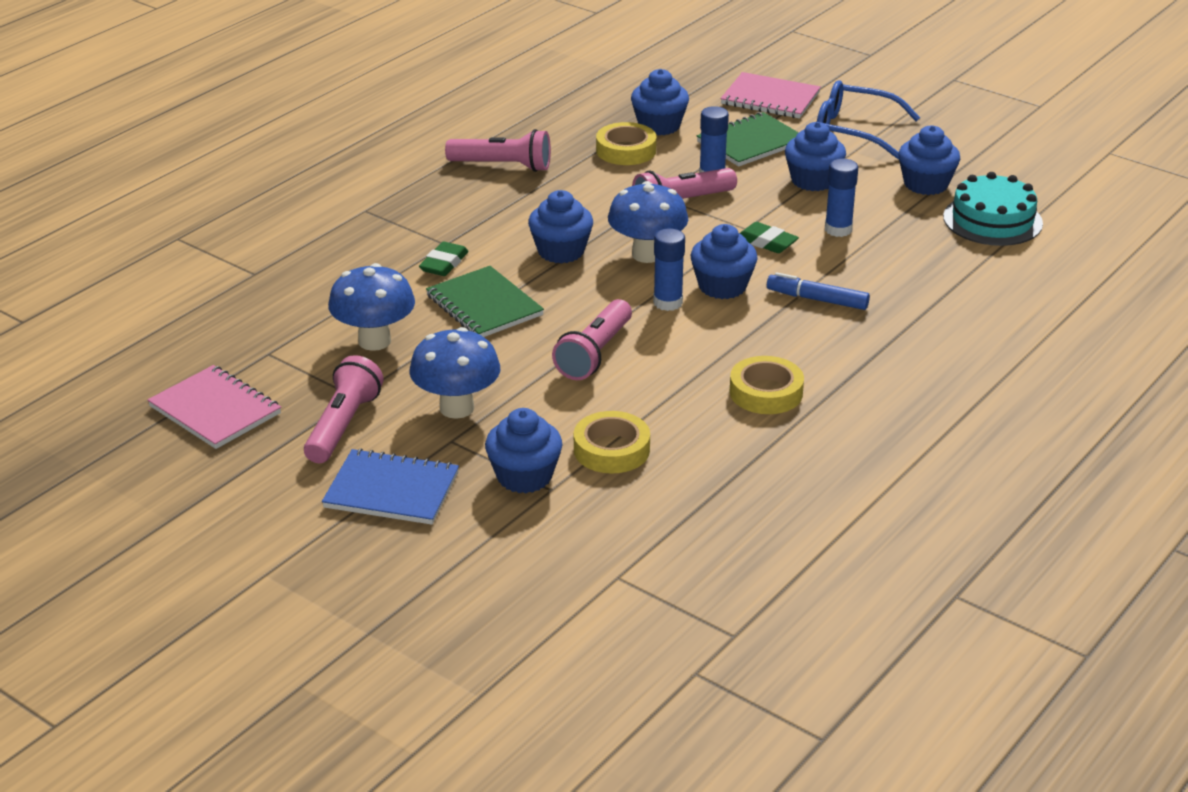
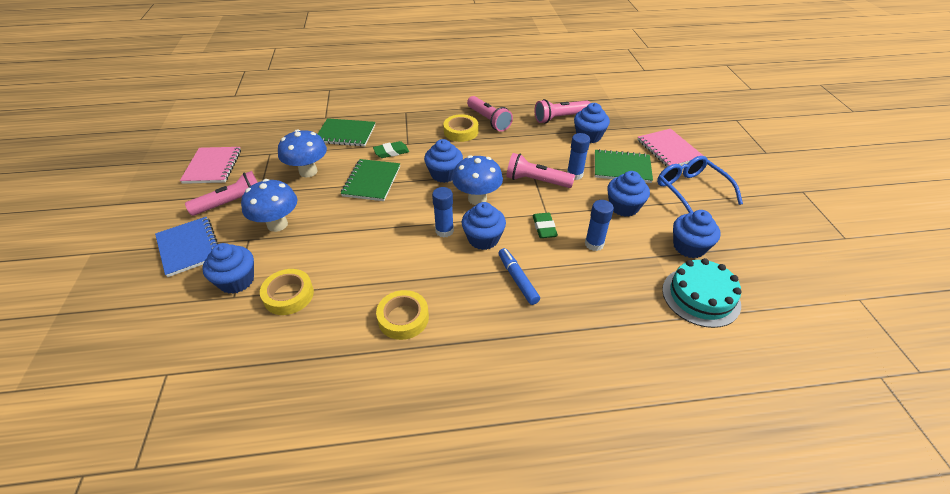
camera: 45 degrees right, 10 degrees up
(333, 276) = (346, 134): none -> green notebook
(594, 354) = (370, 236): pink flashlight -> pink flashlight (560, 118)
(626, 150) = (553, 140): yellow tape -> yellow tape (461, 132)

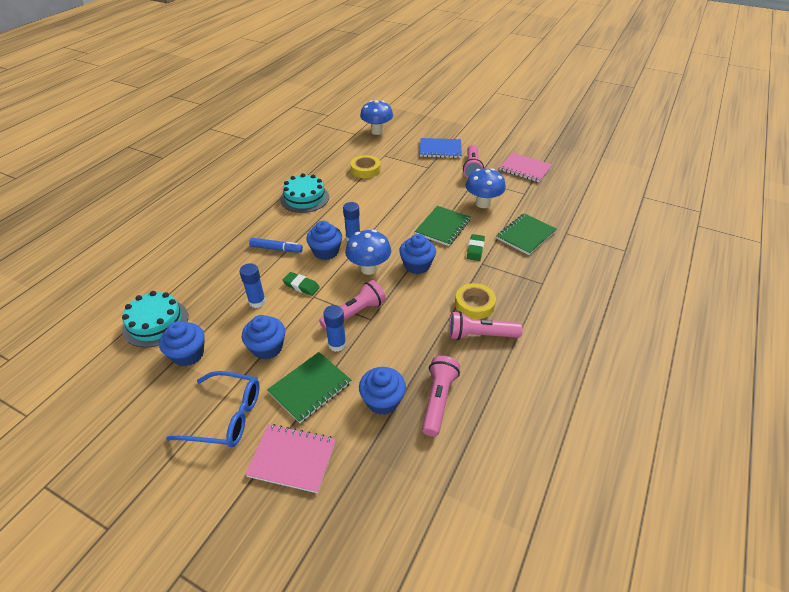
camera: 125 degrees right, 0 degrees up
(236, 281) = (395, 158): blue cupcake -> none
(277, 224) = (431, 179): blue mushroom -> blue mushroom (377, 131)
(372, 181) = (442, 227): green notebook -> green notebook turned 75 degrees clockwise
(403, 318) = (304, 198): yellow tape -> turquoise cake

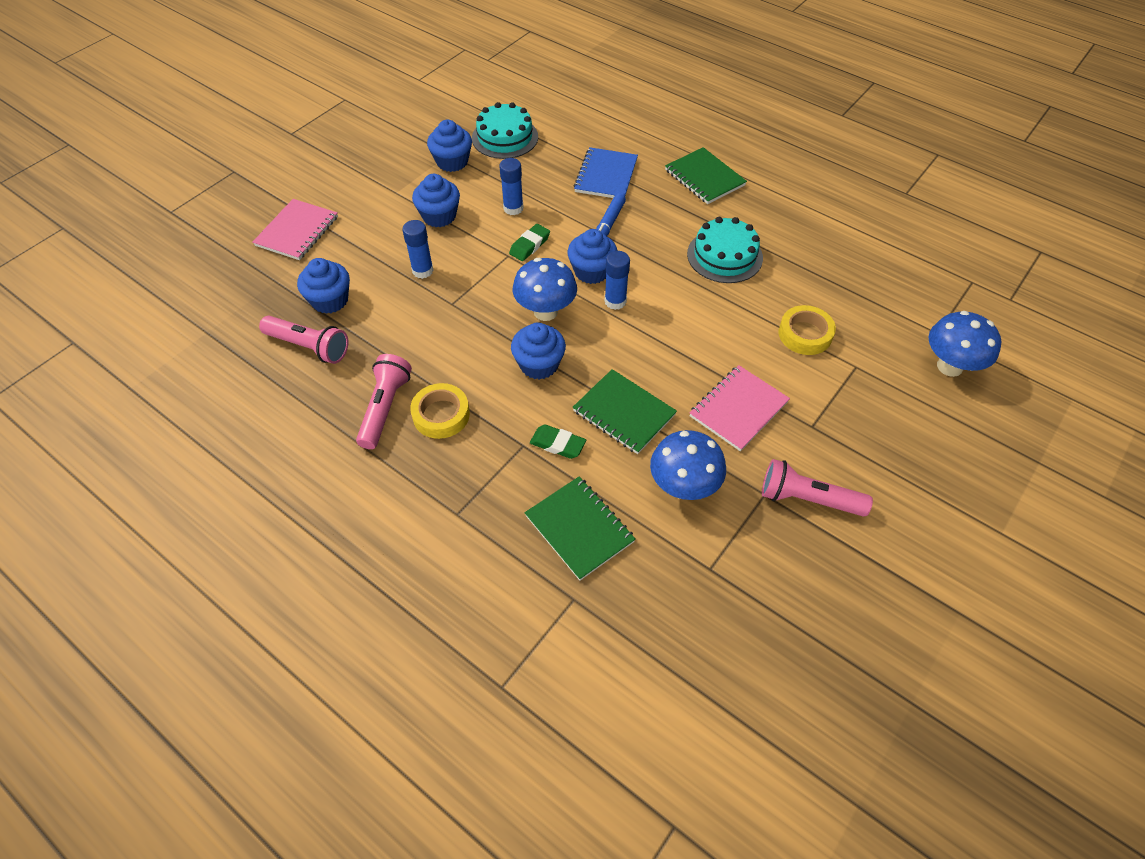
camera: 100 degrees right, 10 degrees up
(226, 416) = (364, 189): blue glasses -> none
(310, 388) = (372, 246): green notebook -> green notebook (704, 178)
(355, 313) = (466, 290): pink flashlight -> none
(440, 149) = (882, 459): blue notebook -> blue notebook (606, 175)
(525, 169) = (803, 600): pink notebook -> pink notebook (738, 409)

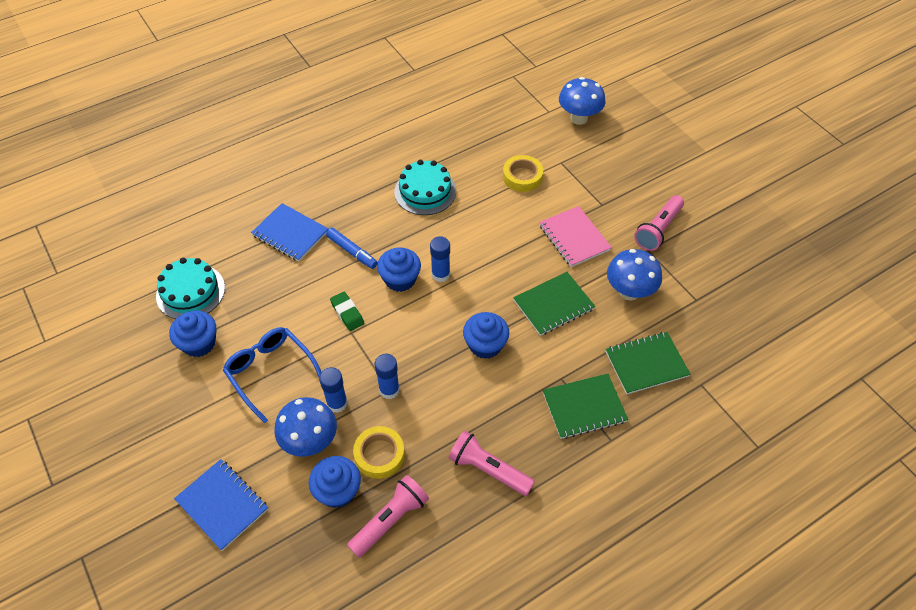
camera: 70 degrees left, 0 degrees up
(297, 231) = (222, 505): pink notebook -> blue notebook
(439, 216) = (271, 373): blue cupcake -> blue glasses
(441, 415) = (511, 428): yellow tape -> yellow tape (379, 455)
(513, 208) = (293, 312): blue glue stick -> blue glue stick (389, 390)
(545, 312) = (430, 324): blue mushroom -> blue mushroom (310, 441)
(557, 444) = (568, 355): green eraser -> none
(704, 178) = (332, 172): green notebook -> green notebook (584, 407)

